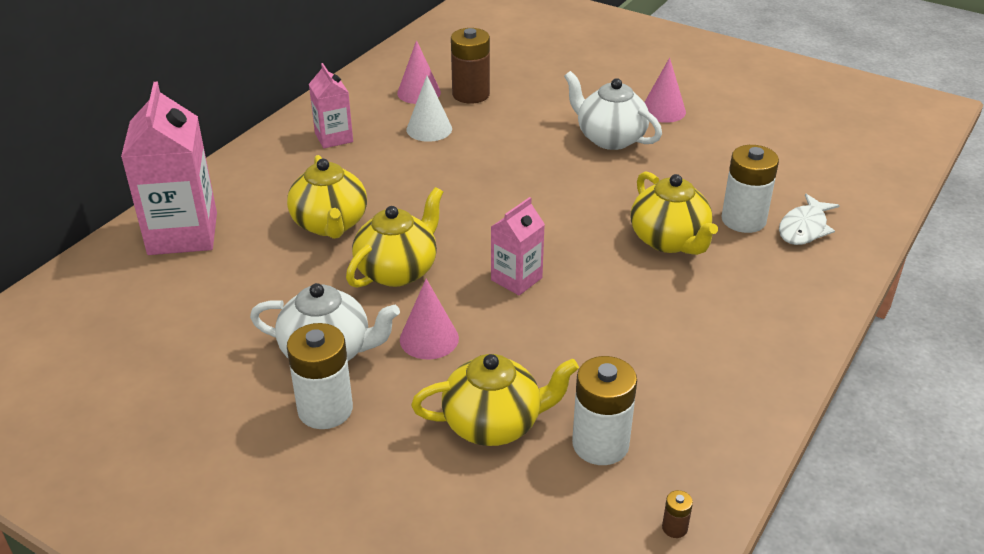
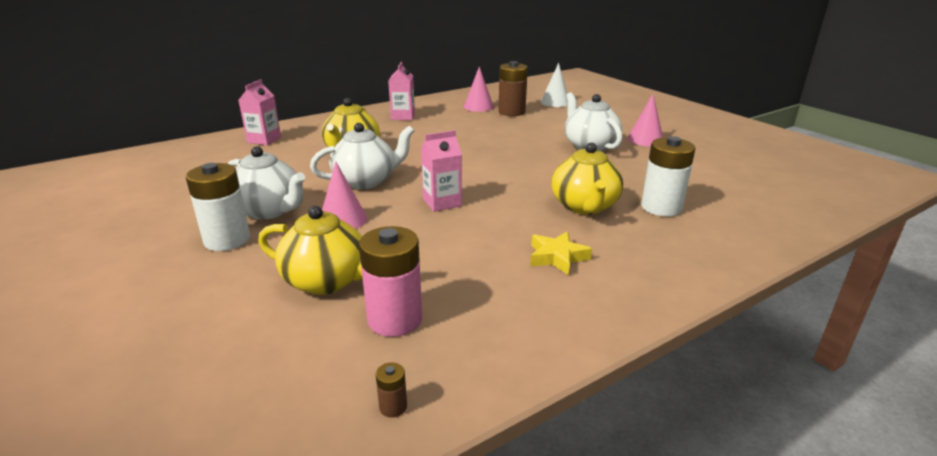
camera: 25 degrees right, 10 degrees down
(183, 234) = (264, 140): pink carton -> pink carton, size x0.55
(398, 270) = (366, 181): yellow teapot -> white teapot
(429, 129) = (466, 122): white cone -> white cone (555, 102)
(600, 444) = (395, 319): white battery -> pink battery
(690, 319) = (557, 257): none -> yellow star
(804, 228) = (715, 223): white fish -> none

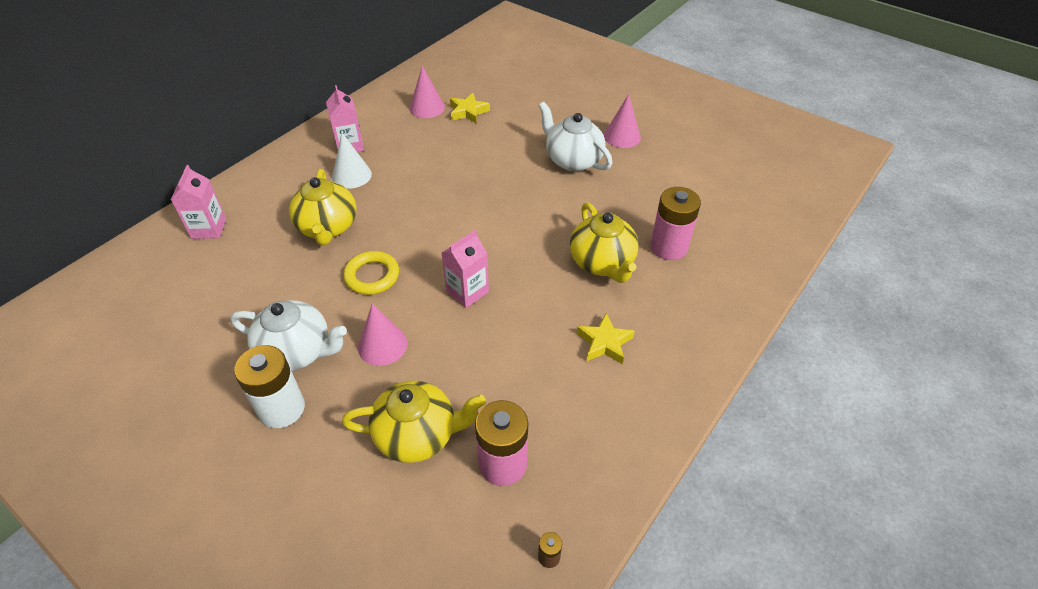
camera: 20 degrees left, 20 degrees up
(366, 181) = (372, 276): white teapot -> yellow ring
(511, 112) = (468, 112): brown battery -> yellow star
(555, 102) = (507, 82): white cone -> white cone (351, 175)
(661, 207) = (668, 247): white battery -> pink battery

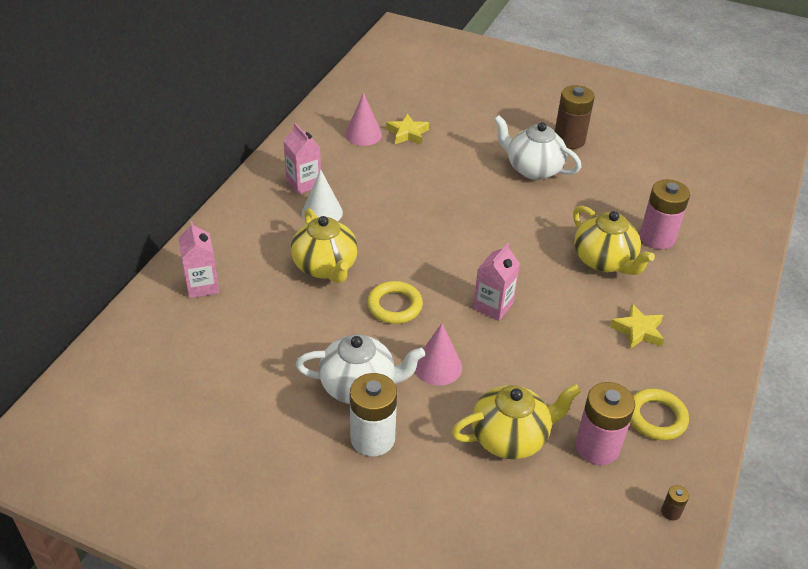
camera: 15 degrees left, 5 degrees down
(581, 443) = (656, 417): none -> yellow ring
(622, 136) = (569, 140): pink cone -> brown battery

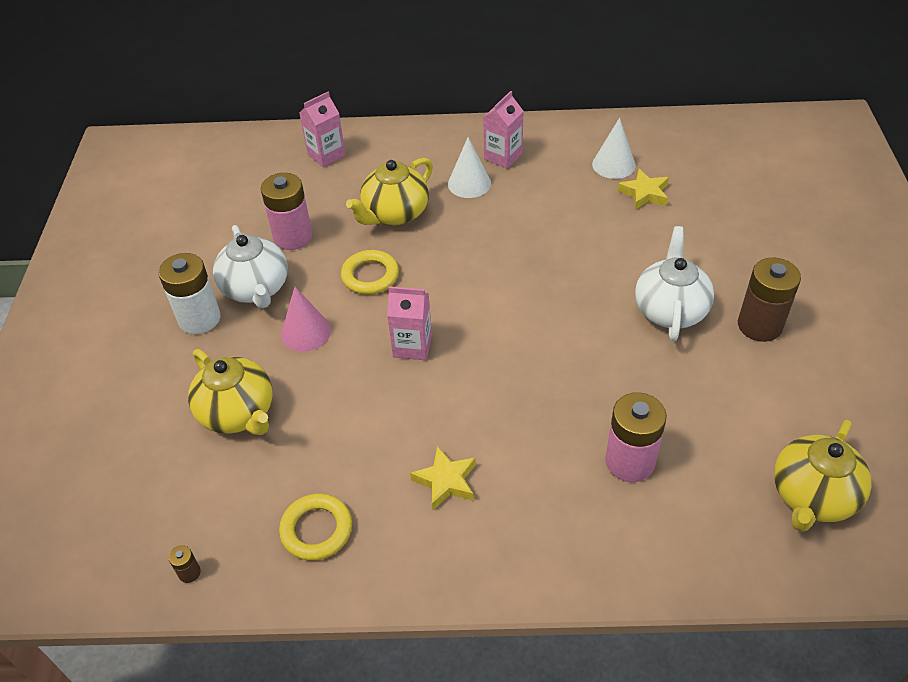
camera: 70 degrees right, 5 degrees up
(363, 134) = (613, 165): pink cone -> white cone
(597, 447) = (253, 486): pink battery -> pink battery (293, 237)
(604, 261) = (547, 420): yellow teapot -> yellow teapot (812, 497)

